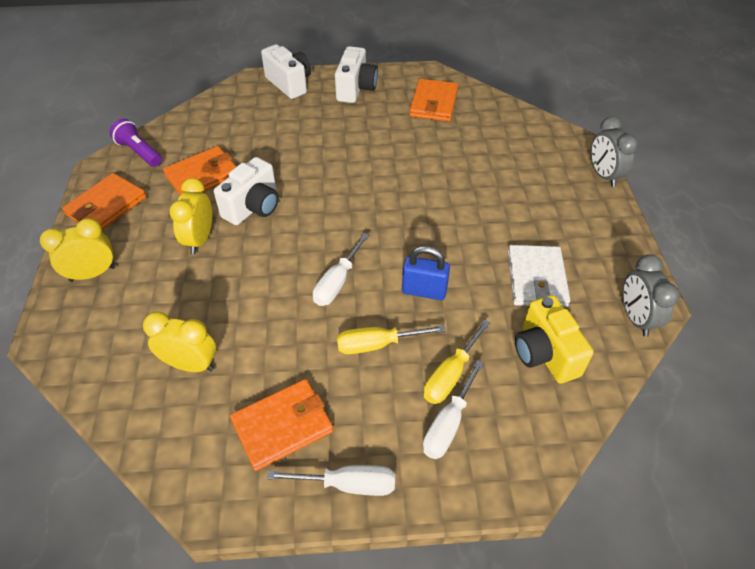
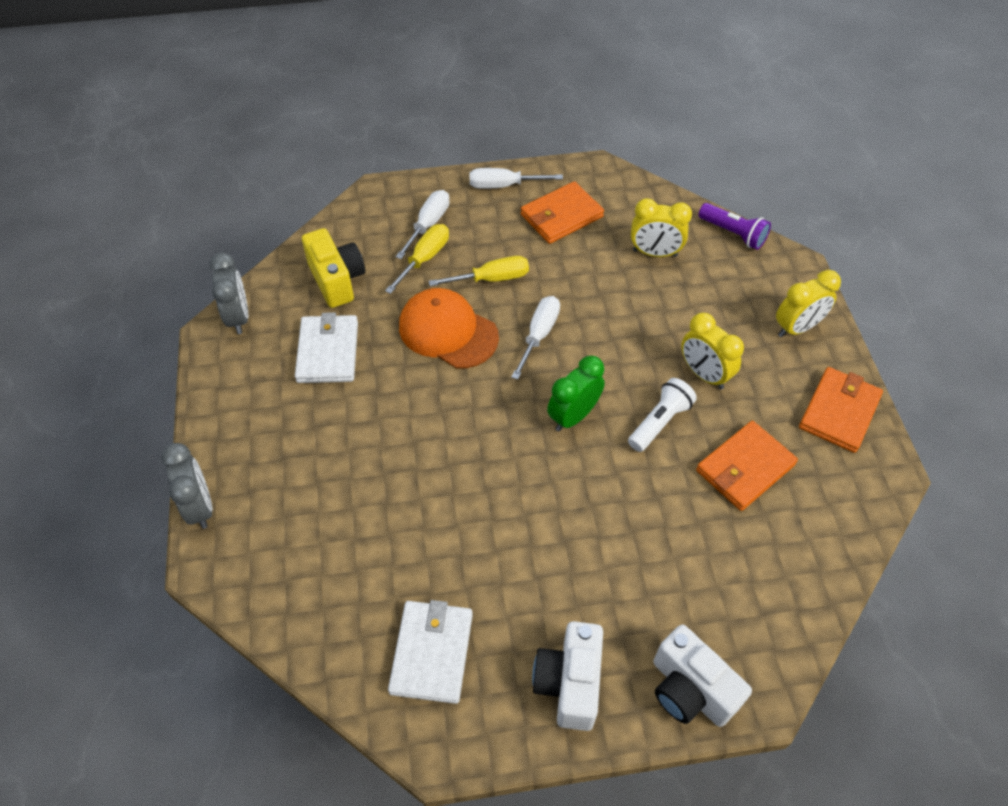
camera: 175 degrees right, 5 degrees up
(139, 152) = (853, 504): purple flashlight -> purple flashlight (733, 233)
(200, 239) = (704, 374): yellow clock -> yellow clock turned 135 degrees clockwise
(253, 207) = (659, 422): white camera -> white flashlight
(321, 215) = (573, 416): none -> green clock
(424, 291) = (448, 331): blue padlock -> orange cap
(433, 103) = (431, 653): orange wallet -> white wallet

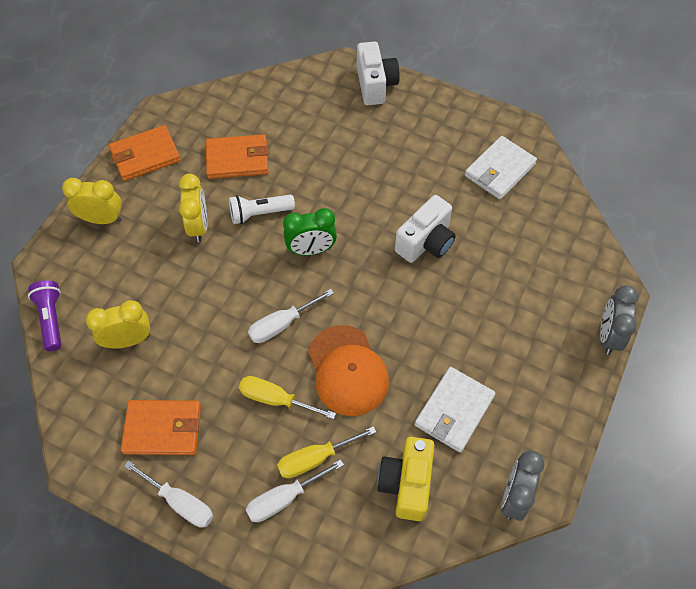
camera: 145 degrees left, 5 degrees up
(569, 683) = (434, 119): white camera -> white camera (426, 242)
(654, 253) = (128, 340): yellow clock -> yellow clock turned 60 degrees counterclockwise

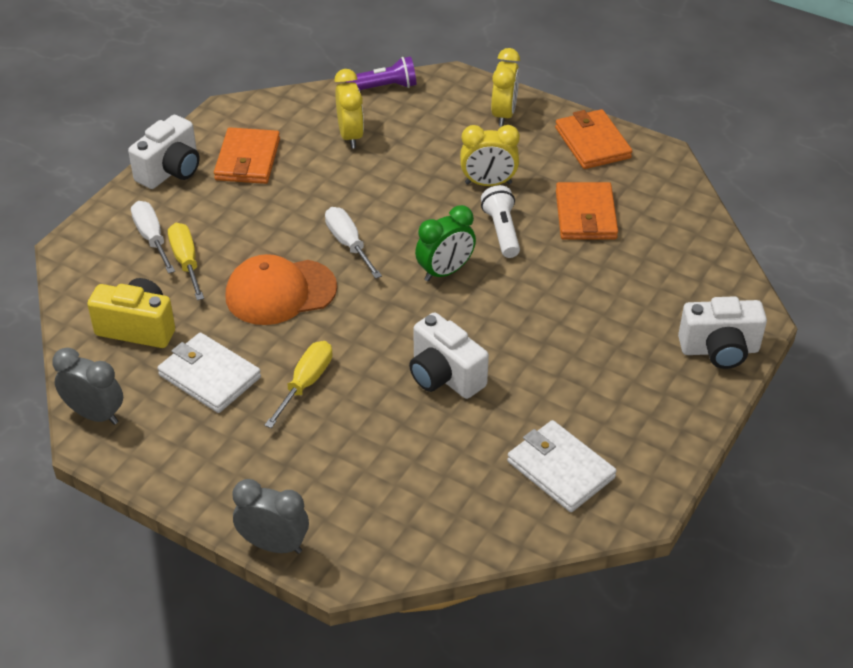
camera: 95 degrees right, 15 degrees down
(180, 502) = (170, 171): white screwdriver -> white camera
(276, 399) = (259, 236): yellow screwdriver -> yellow screwdriver (306, 383)
(311, 250) = (445, 271): green clock -> green clock turned 120 degrees counterclockwise

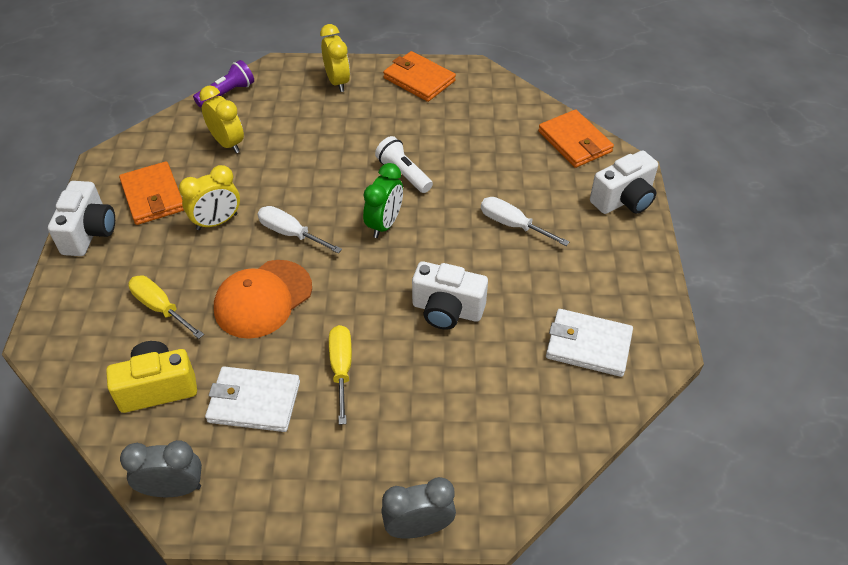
camera: 30 degrees left, 5 degrees up
(152, 238) = (114, 300): white screwdriver -> white screwdriver (512, 225)
(488, 183) = (365, 140): yellow clock -> yellow clock (217, 222)
(585, 215) = (455, 136): orange wallet -> orange wallet (575, 142)

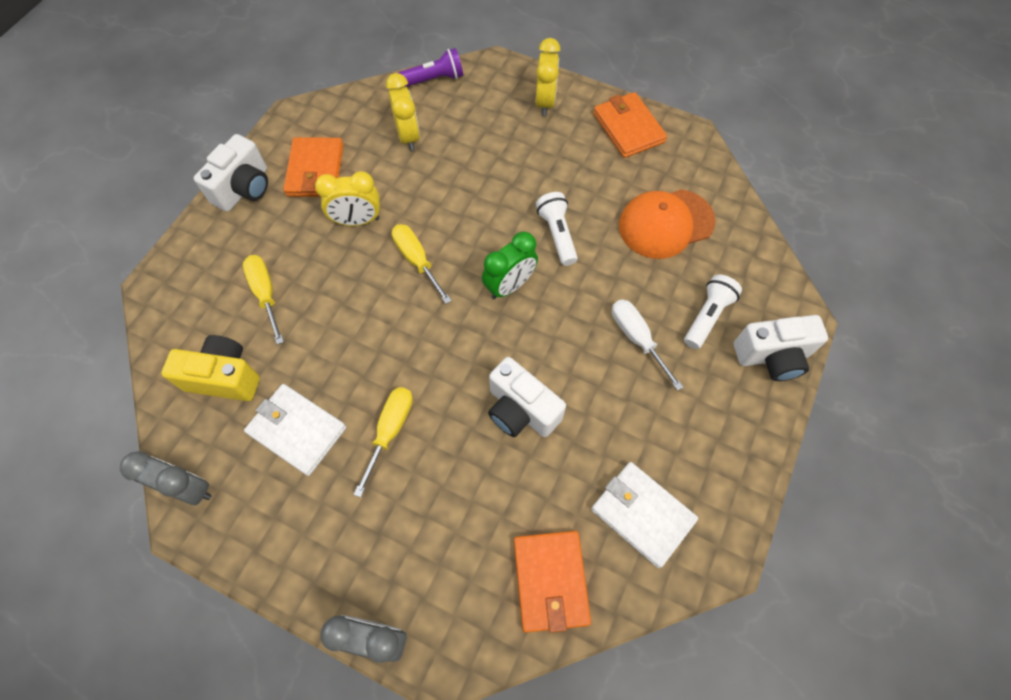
camera: 25 degrees right, 15 degrees up
(263, 299) = (357, 323): orange cap -> orange cap (666, 224)
(290, 233) = (417, 260): white screwdriver -> yellow screwdriver
(559, 190) = (707, 316): none -> white flashlight
(575, 142) = (755, 264): orange wallet -> orange wallet (550, 581)

